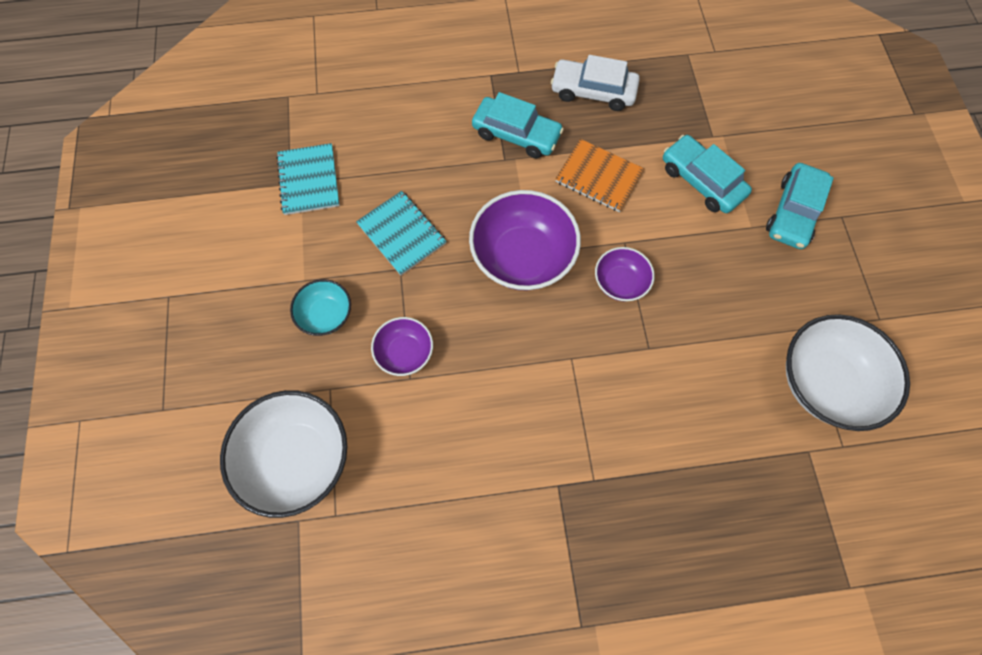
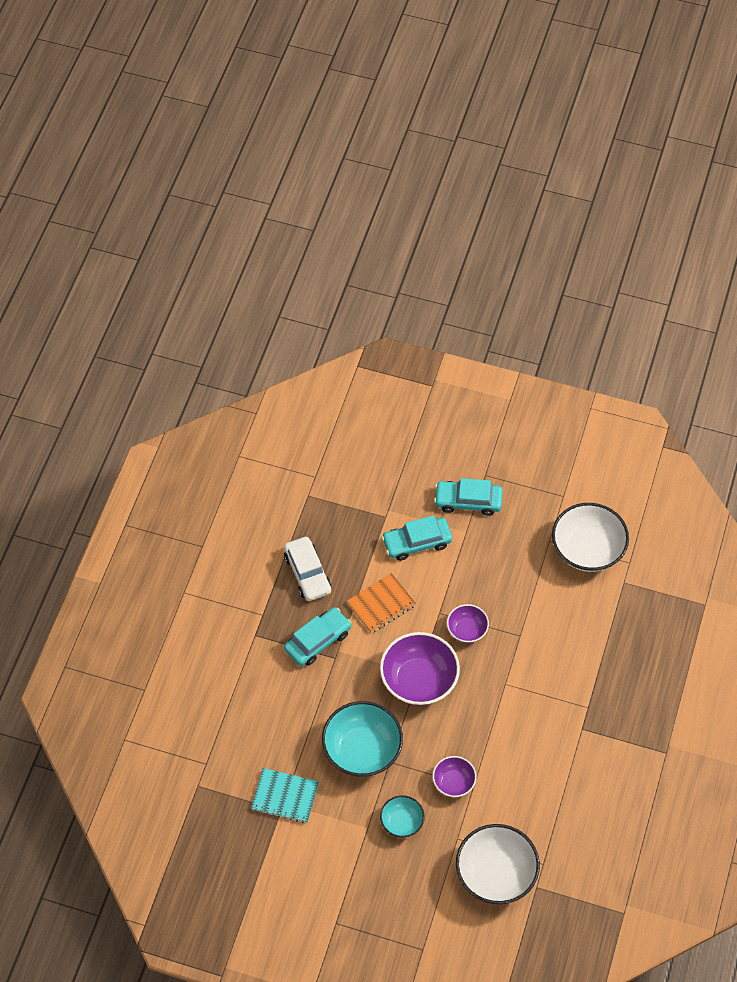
camera: 65 degrees left, 10 degrees down
(401, 234) = (362, 750): turquoise notebook -> turquoise bowl
(593, 91) = (307, 573): white car -> white car turned 60 degrees counterclockwise
(793, 212) = (468, 501): turquoise car -> turquoise car turned 135 degrees clockwise

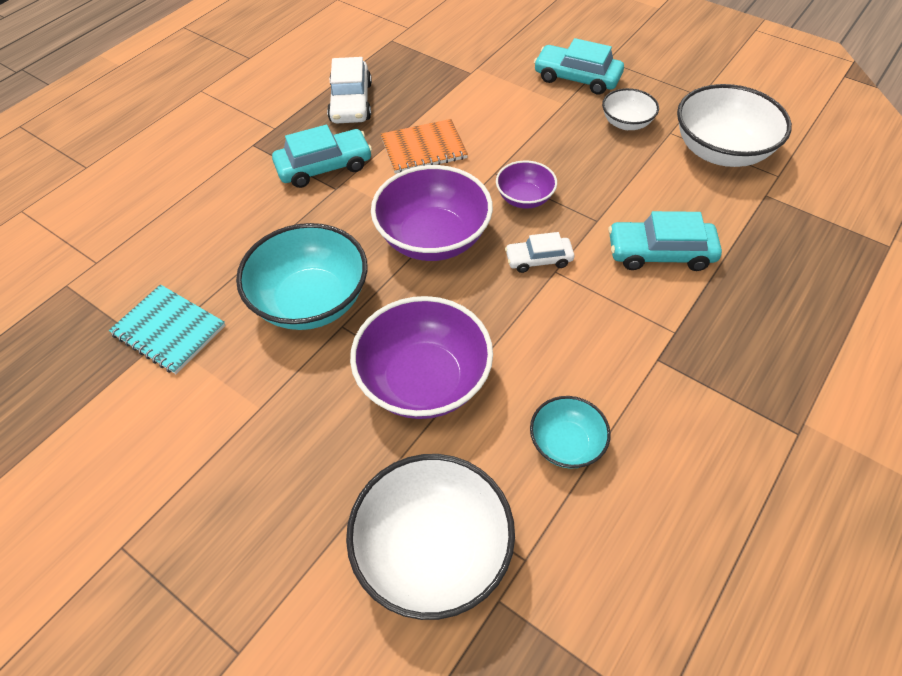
camera: 20 degrees right, 5 degrees down
(402, 822) = (316, 415): turquoise bowl -> turquoise bowl (566, 444)
(417, 542) = (497, 101): turquoise car -> turquoise car (660, 253)
(453, 782) = (424, 380): purple bowl -> purple bowl, size x1.85
(492, 678) = (538, 259): none -> white car
(516, 539) = (626, 123): none -> white bowl

